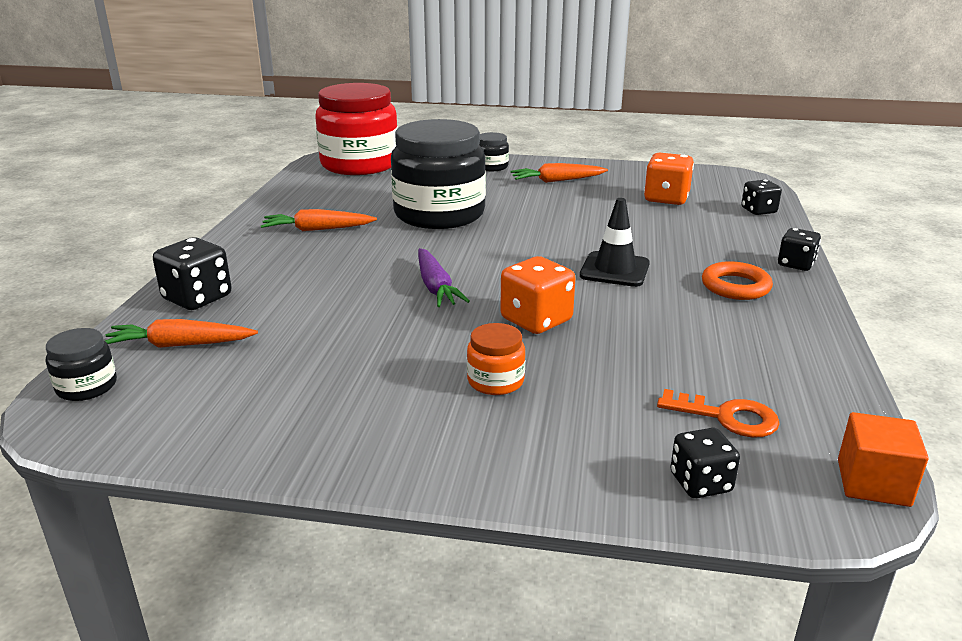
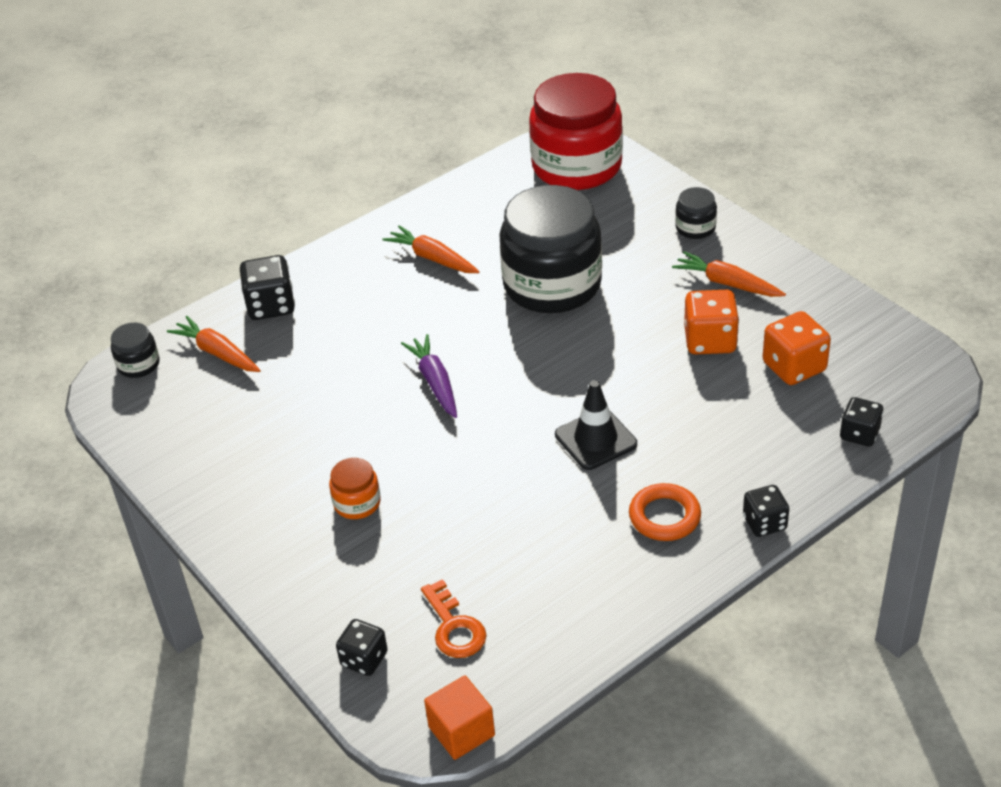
camera: 45 degrees right, 15 degrees up
(436, 287) = (435, 382): purple carrot -> purple carrot turned 135 degrees clockwise
(536, 320) = (458, 461): orange dice -> orange dice (710, 341)

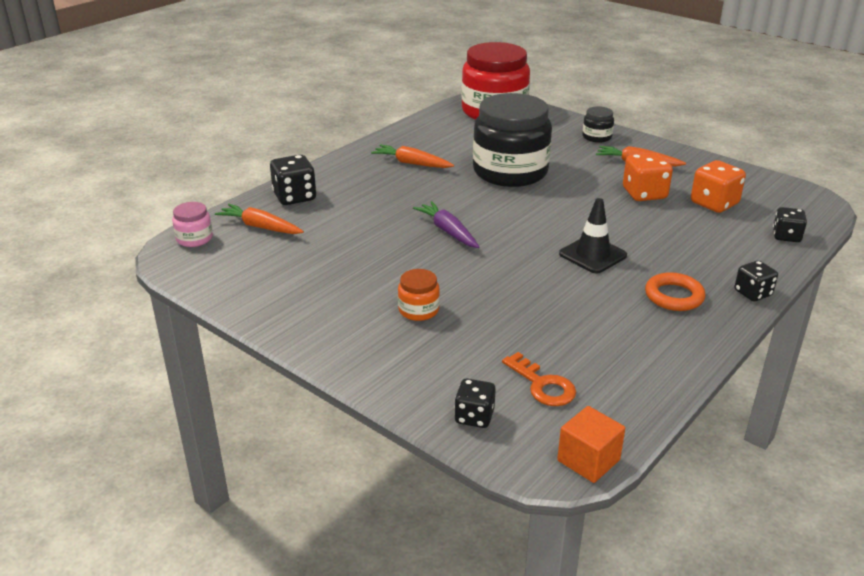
camera: 15 degrees left, 10 degrees down
(138, 364) = (194, 239): black jar -> pink jar

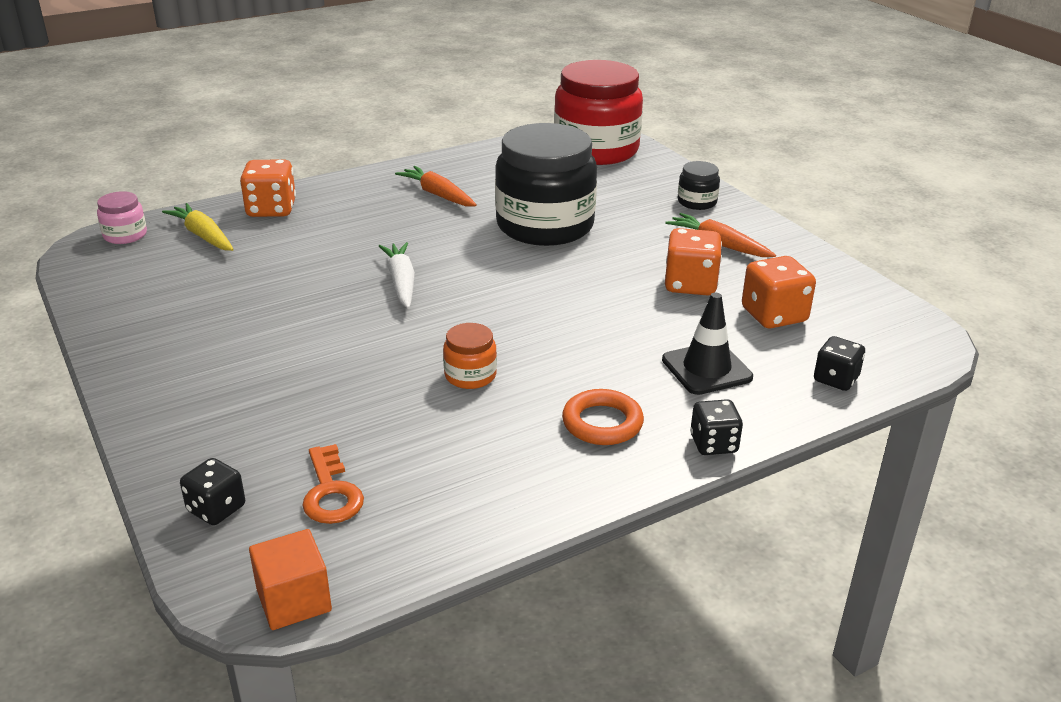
camera: 20 degrees right, 0 degrees up
(260, 227) = (203, 236): orange carrot -> yellow carrot
(294, 197) = (271, 209): black dice -> orange dice
(418, 310) = (278, 367): orange jar -> orange jar (470, 375)
(448, 231) = (401, 282): purple carrot -> white carrot
(592, 255) = (548, 347): black traffic cone -> black traffic cone (706, 369)

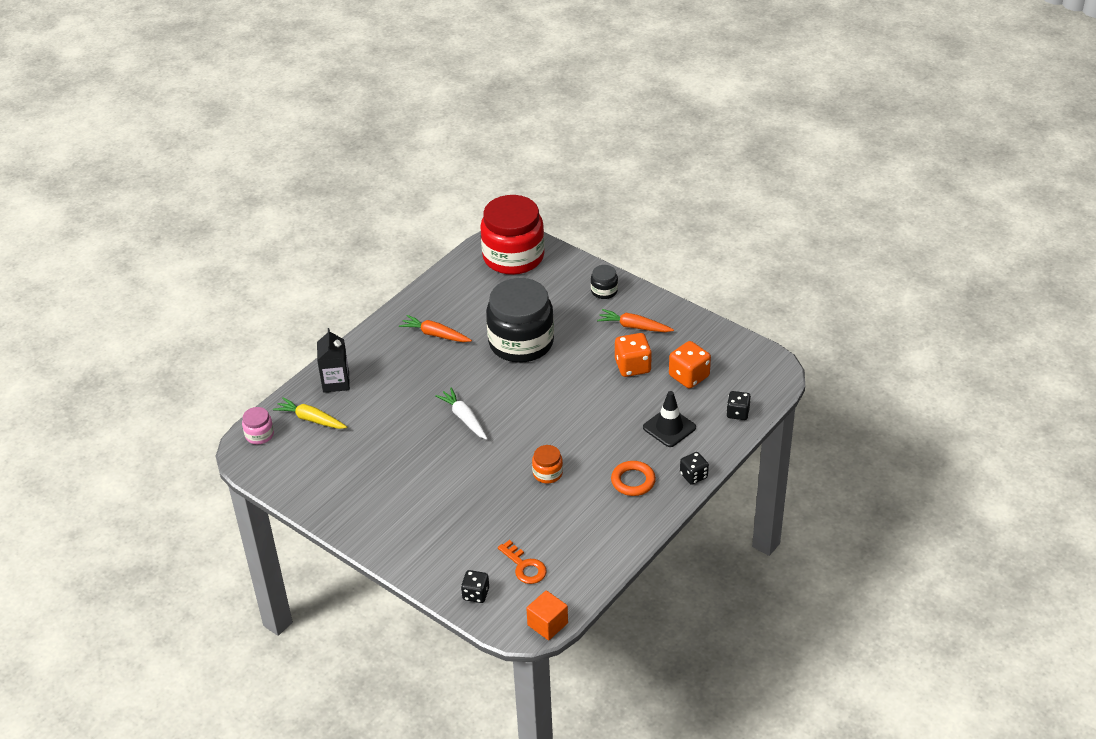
camera: 20 degrees left, 10 degrees up
(271, 209) = (336, 382): orange dice -> black carton

